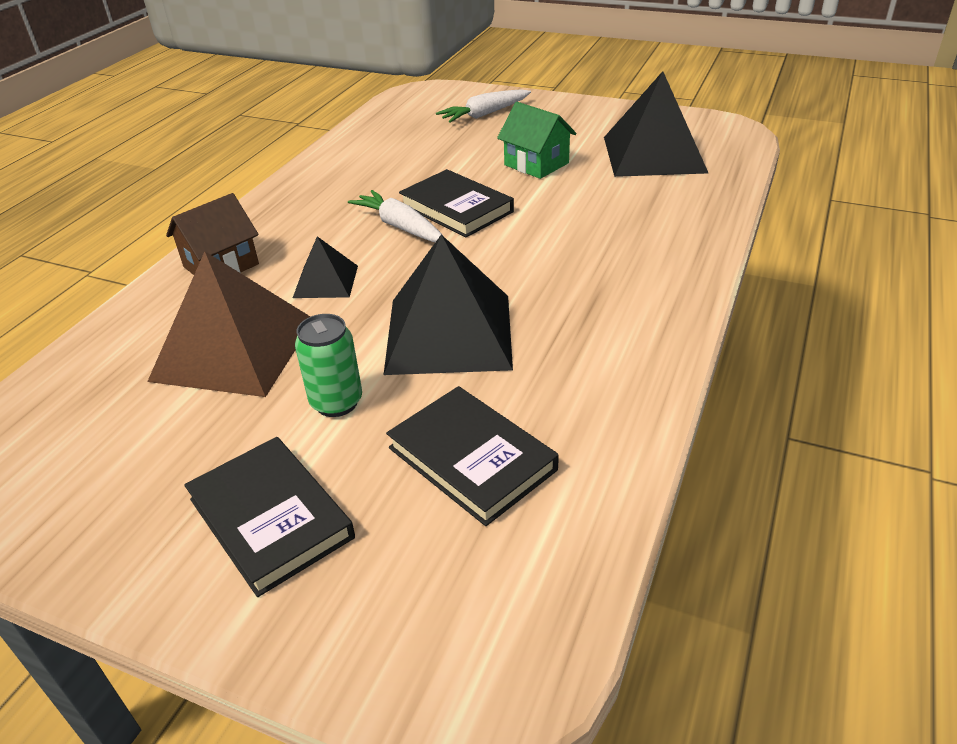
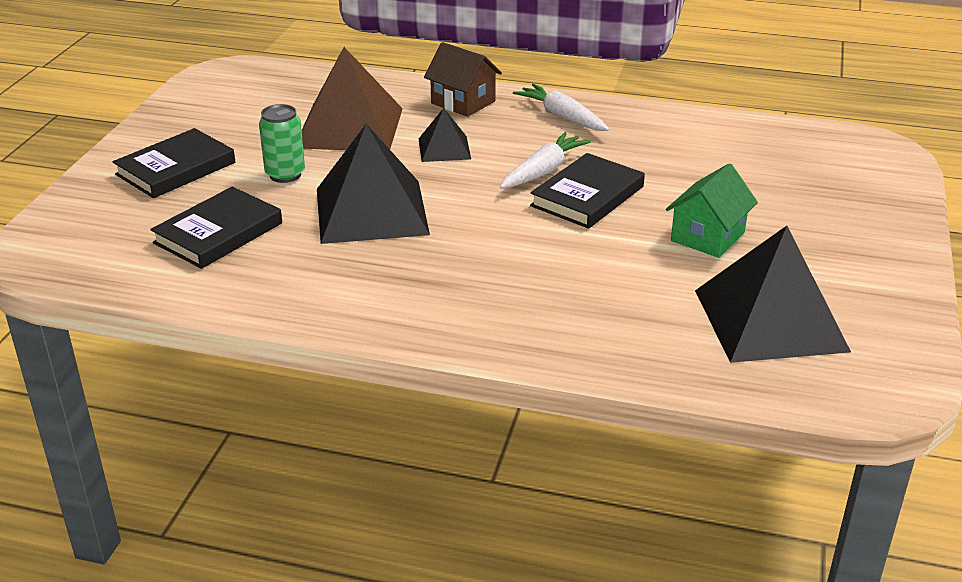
camera: 80 degrees right, 5 degrees down
(484, 114) = (834, 194): white carrot -> white carrot (562, 117)

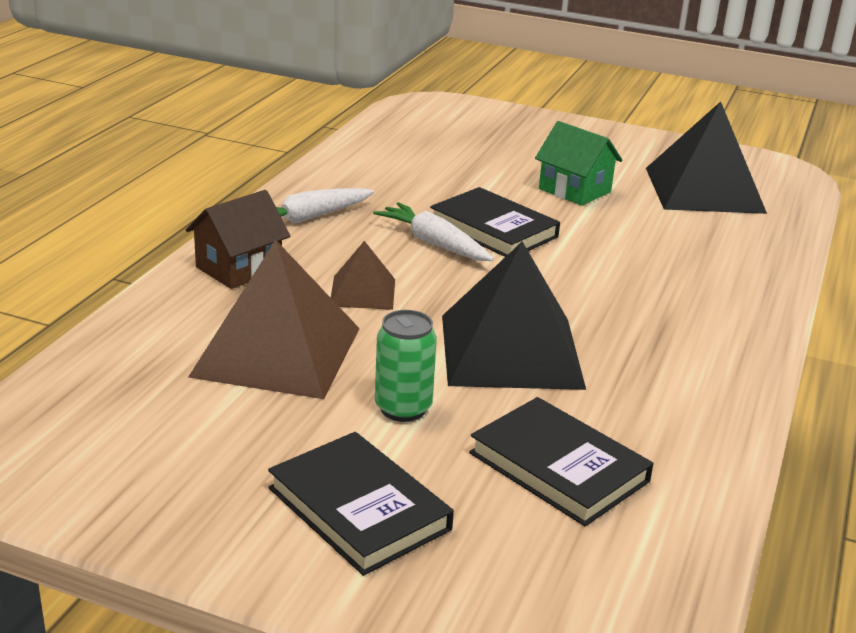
camera: 85 degrees left, 5 degrees down
(444, 148) = (362, 292): black pyramid -> brown pyramid

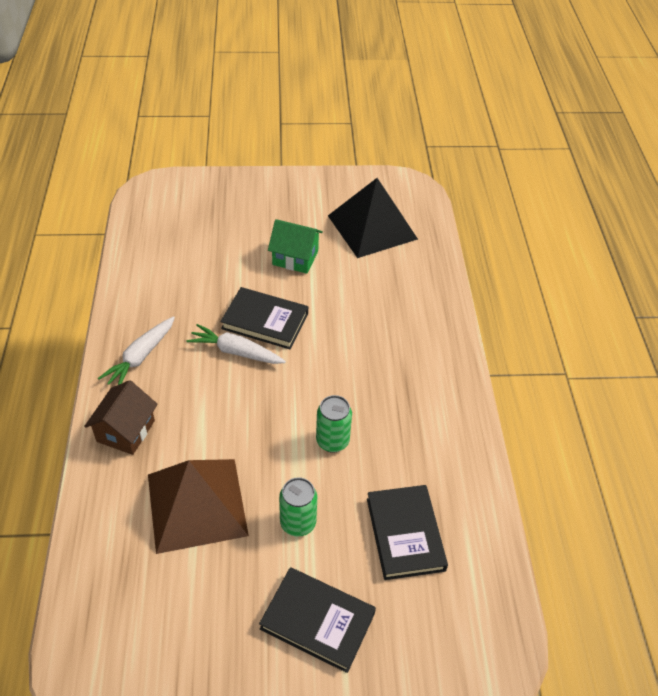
camera: 25 degrees left, 20 degrees up
(362, 292) = (217, 422): brown pyramid -> none
(511, 350) = (332, 441): black pyramid -> green can
(558, 467) = (405, 534): black book -> black book turned 60 degrees clockwise

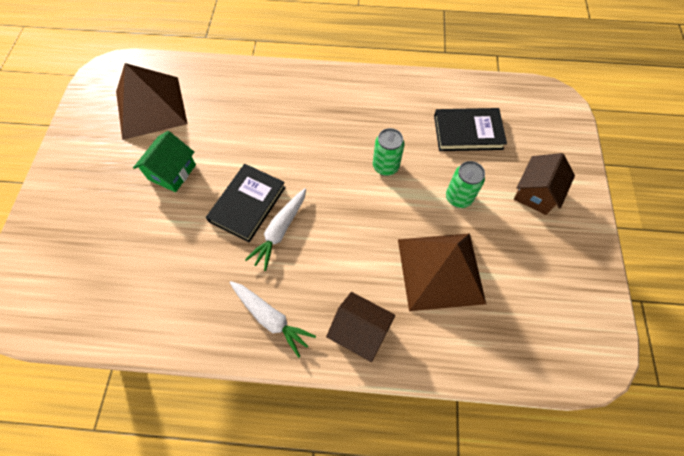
camera: 80 degrees left, 15 degrees up
(317, 621) = (536, 193): black book -> brown house
(372, 227) = (151, 107): black pyramid -> brown pyramid

